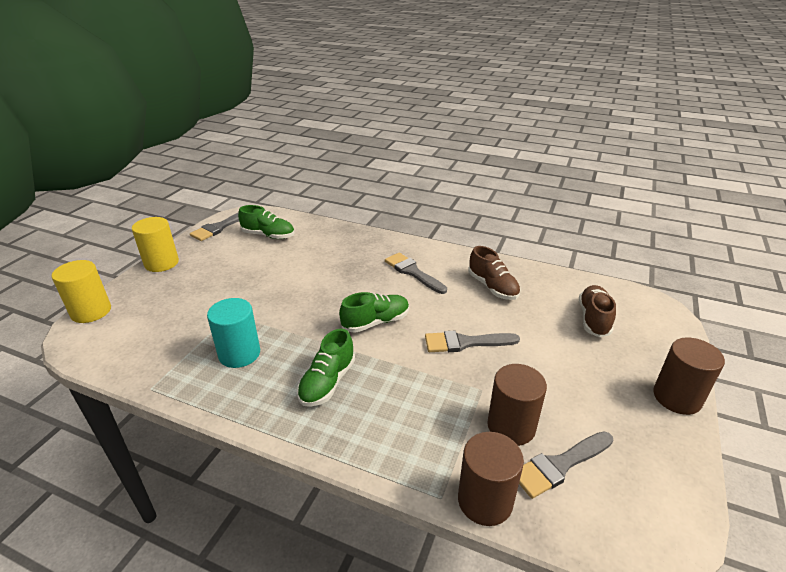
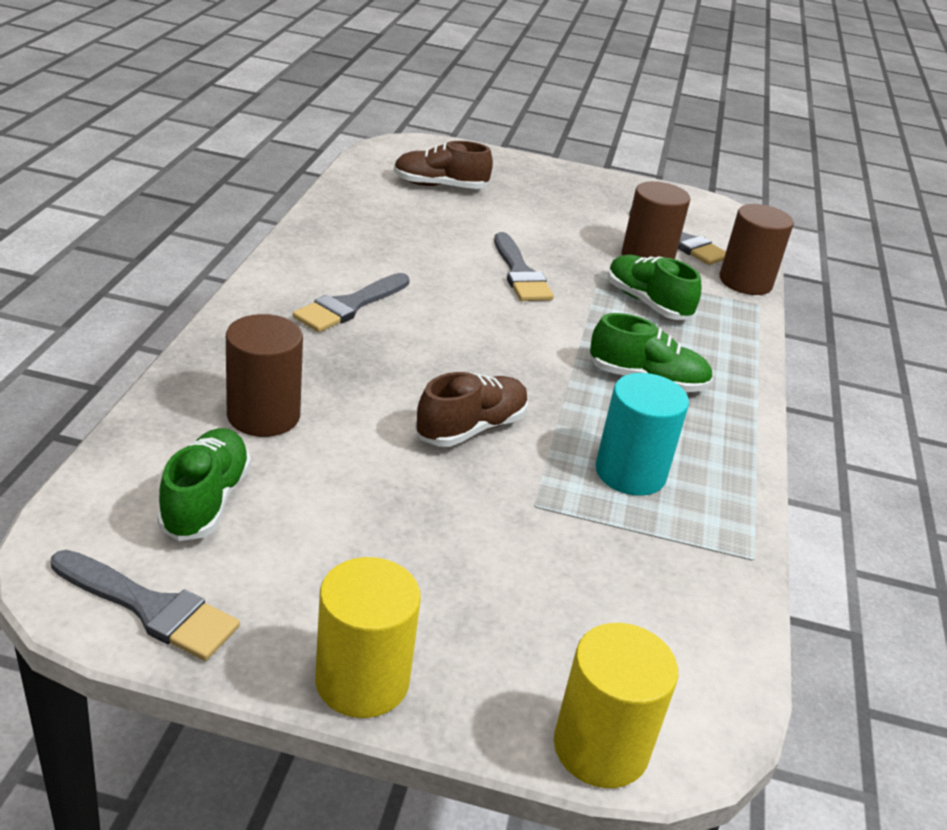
camera: 105 degrees left, 0 degrees up
(376, 322) = (500, 342): green shoe -> green shoe (647, 303)
(492, 287) = (381, 241): brown shoe -> brown shoe (471, 428)
(677, 397) = (558, 171): brown cylinder -> brown cylinder (263, 415)

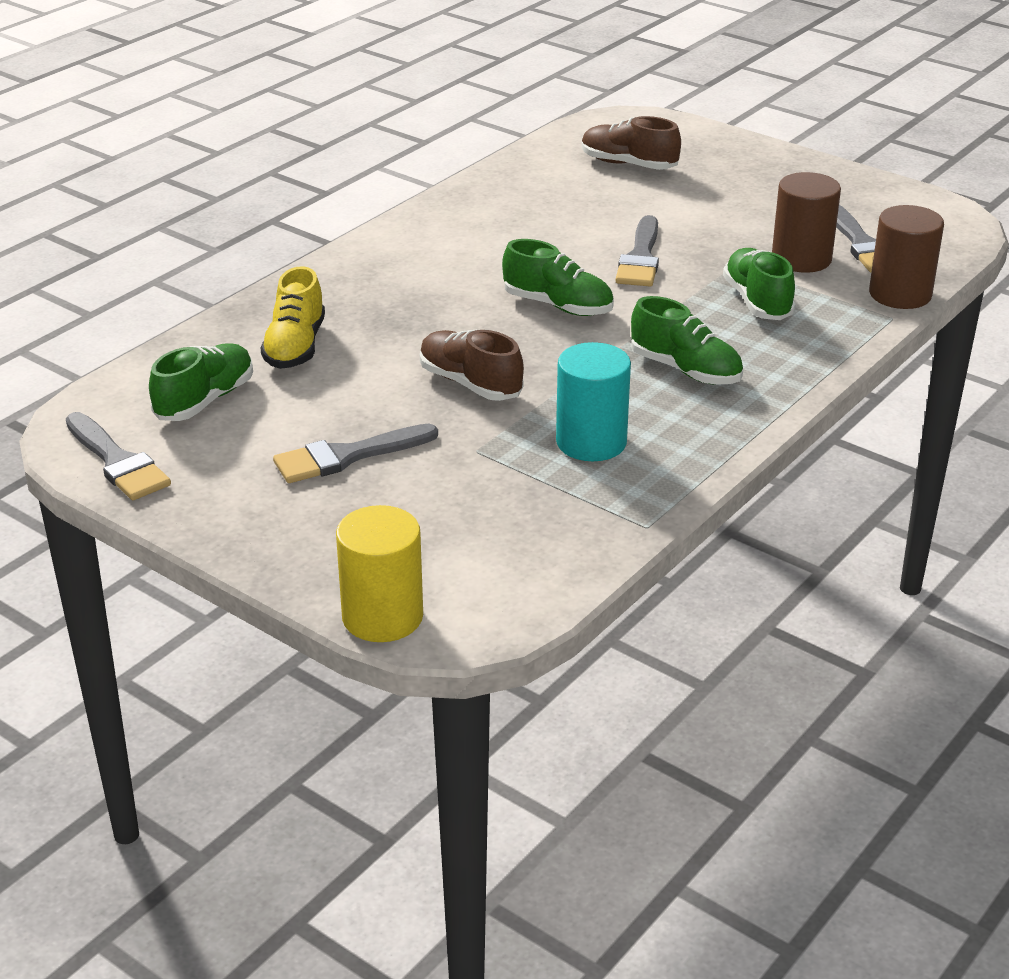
camera: 30 degrees right, 0 degrees up
(263, 415) = (295, 347): brown cylinder -> yellow shoe
(349, 306) = (440, 268): grey brush -> grey brush (347, 456)
(362, 681) = (235, 537): yellow cylinder -> none
(471, 428) = (470, 384): brown shoe -> brown shoe turned 120 degrees counterclockwise
(487, 330) = (558, 306): none -> green shoe

